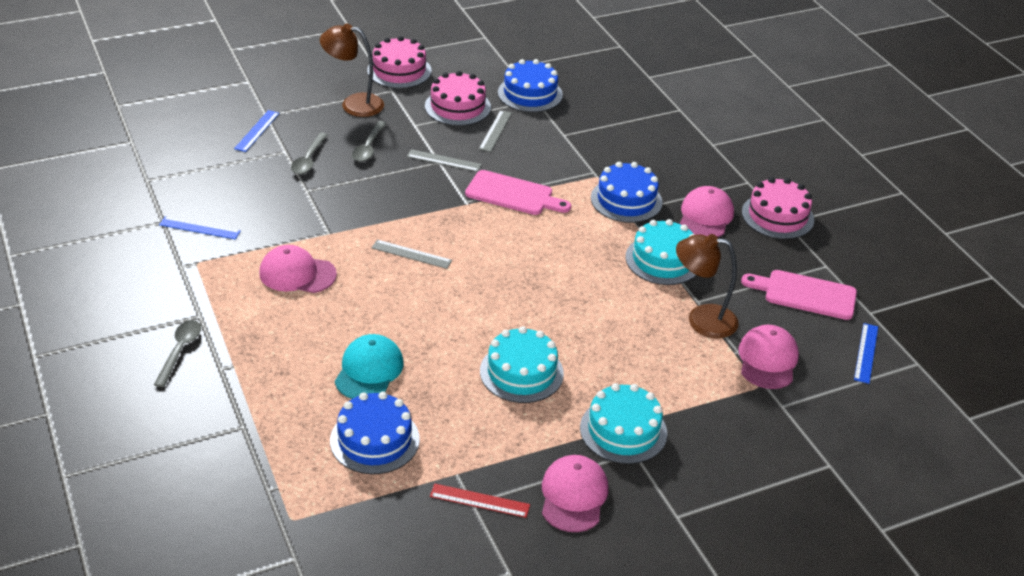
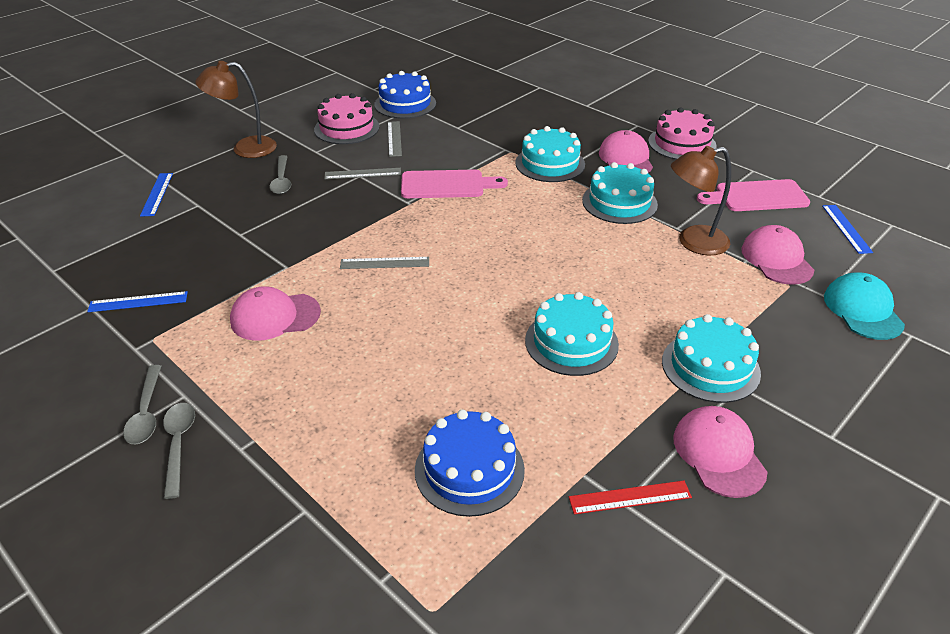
camera: 20 degrees left, 0 degrees up
(308, 159) = (226, 206): grey spoon -> grey spoon (146, 413)
(369, 370) = (414, 393): turquoise cap -> turquoise cap (863, 310)
(399, 71) = (273, 113): pink cake -> none
(626, 200) = (550, 163): blue cake -> turquoise cake

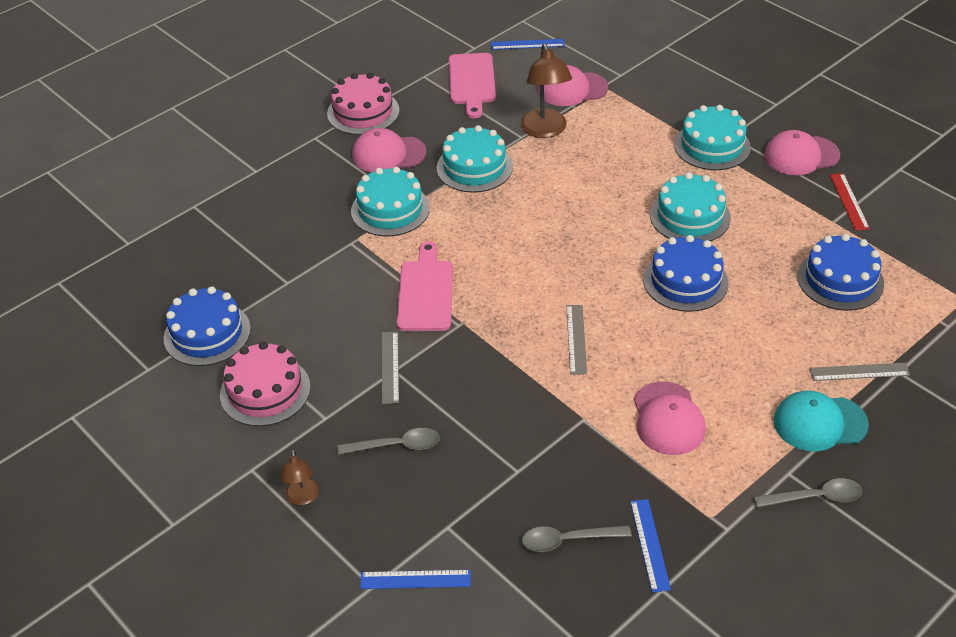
camera: 85 degrees left, 5 degrees up
(179, 445) = (849, 464): grey spoon -> grey spoon (568, 540)
(245, 148) = (302, 498): brown lamp -> brown lamp, size x0.55
(394, 138) = (305, 341): grey ruler -> grey ruler (859, 372)
(464, 335) = (685, 281): none -> blue cake
(863, 310) = (638, 61): turquoise cap -> turquoise cap (819, 423)

